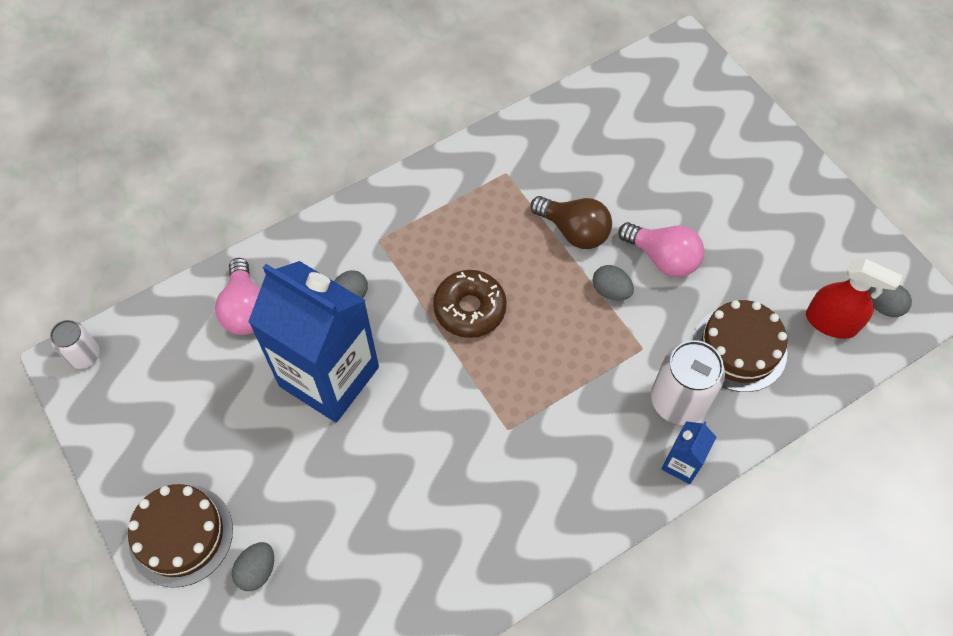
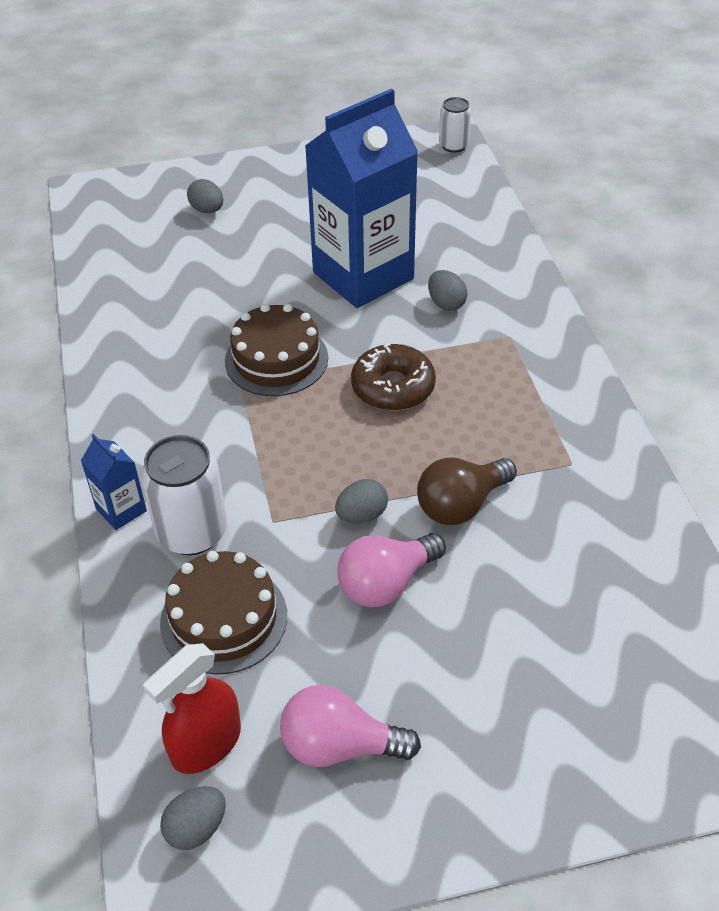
camera: 110 degrees right, 15 degrees down
(181, 535) = (262, 177): brown cake -> brown cake (276, 359)
(246, 309) = (461, 236): pink light bulb -> pink light bulb (339, 745)

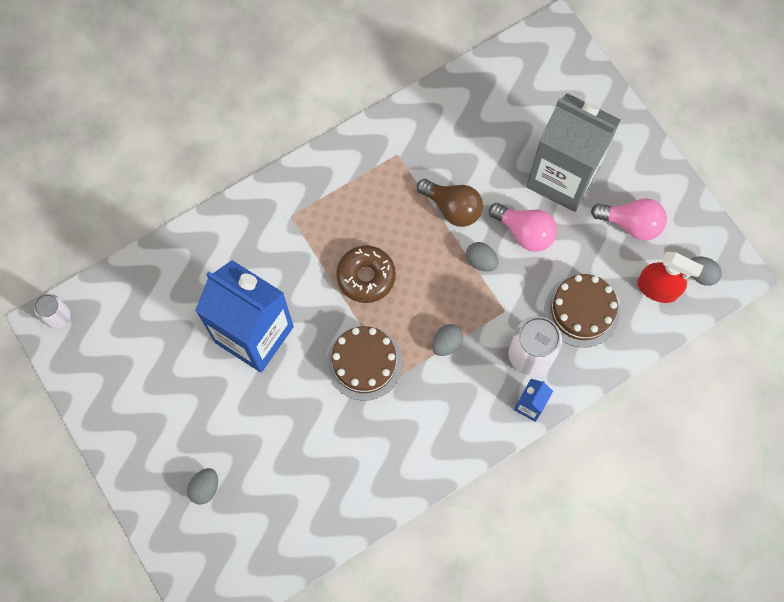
camera: 110 degrees left, 25 degrees up
(339, 745) = (631, 224): pink light bulb -> pink light bulb turned 60 degrees counterclockwise
(446, 303) = (269, 266): grey egg -> grey egg (446, 343)
(465, 667) = (562, 177): none -> grey carton

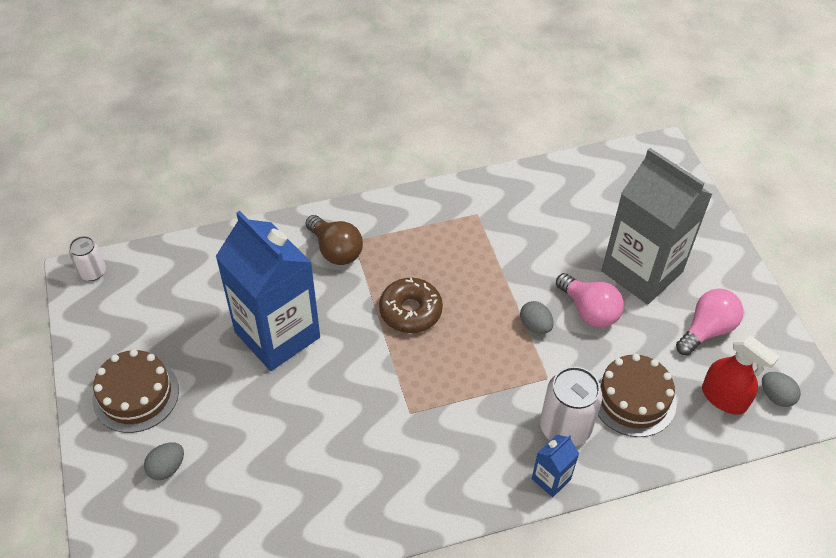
camera: 15 degrees right, 20 degrees down
(364, 363) = (381, 390): brown cake -> brown cake (136, 394)
(446, 343) = (475, 393): grey egg -> none
(452, 208) = (519, 272): brown light bulb -> brown light bulb (335, 250)
(631, 224) = (707, 330): pink light bulb -> pink light bulb turned 75 degrees counterclockwise

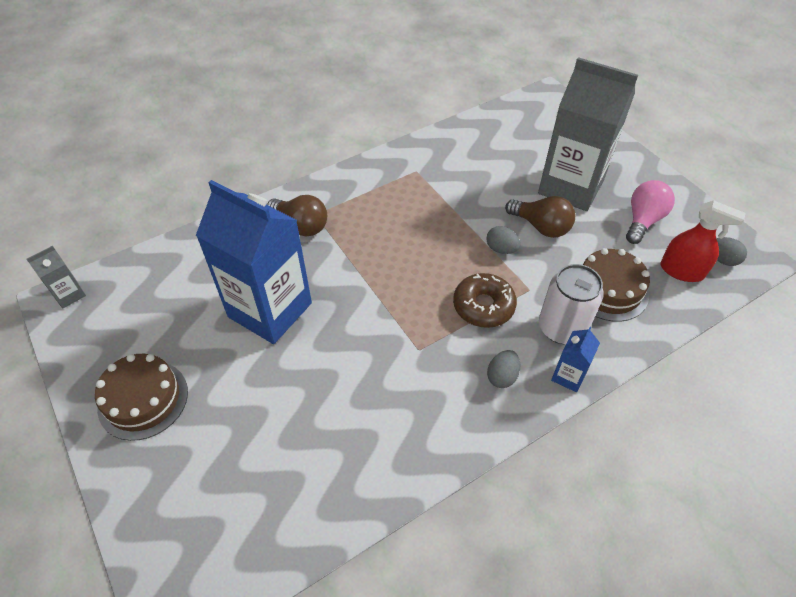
camera: 15 degrees left, 0 degrees up
(92, 272) = (69, 295): white can -> grey carton
(167, 468) = (195, 463): grey egg -> grey egg (502, 376)
(410, 311) = (387, 261): brown donut -> brown donut (483, 306)
(589, 311) = (541, 227): pink light bulb -> brown light bulb

